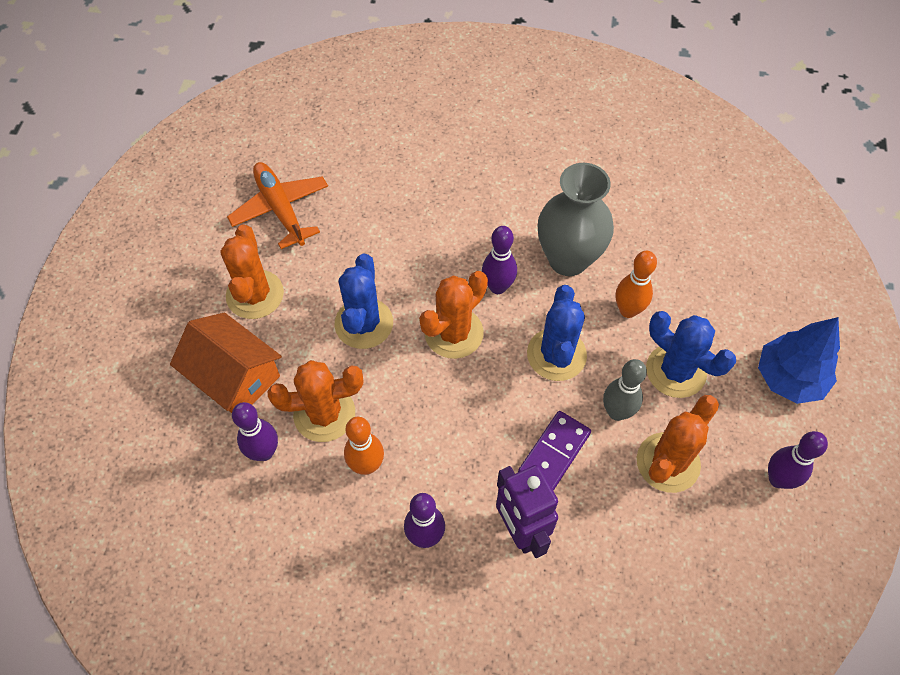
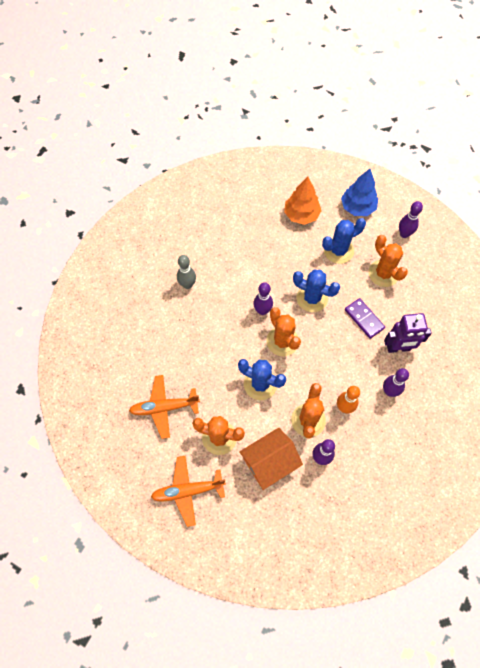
camera: 70 degrees left, 5 degrees up
(160, 280) = (188, 491): none -> orange plane
(568, 259) = (258, 272): grey vase -> none
(617, 412) = (351, 284): grey bowling pin -> grey bowling pin (187, 285)
(628, 310) = (298, 257): orange bowling pin -> none
(717, 290) = (301, 215): none -> orange tree

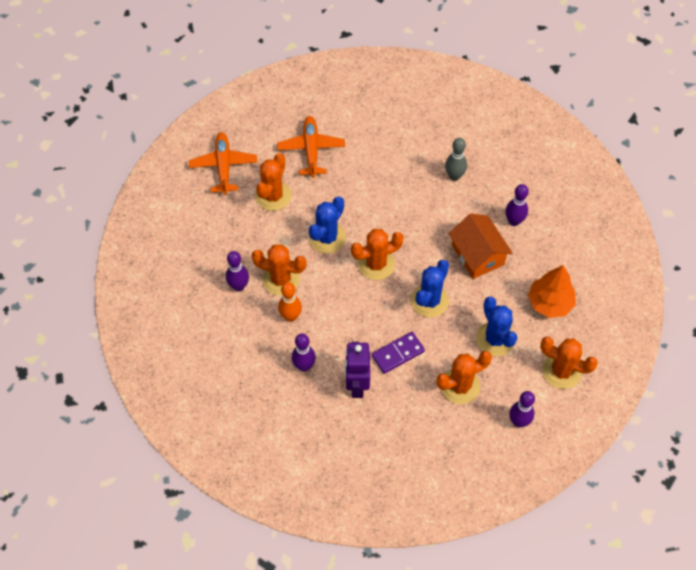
camera: 95 degrees right, 5 degrees down
(262, 311) = (416, 247): purple bowling pin -> purple bowling pin (514, 221)
(270, 462) = (241, 239): orange house -> orange house (477, 255)
(357, 207) = (561, 371): blue tree -> orange cactus

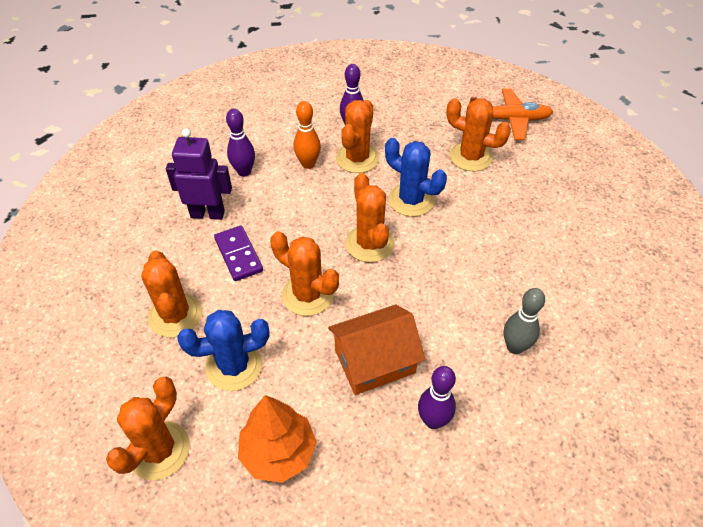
camera: 95 degrees right, 10 degrees down
(311, 149) = (543, 193): orange plane -> none
(429, 301) = (307, 295): blue cactus -> orange cactus
(518, 422) = (101, 378): purple bowling pin -> none

